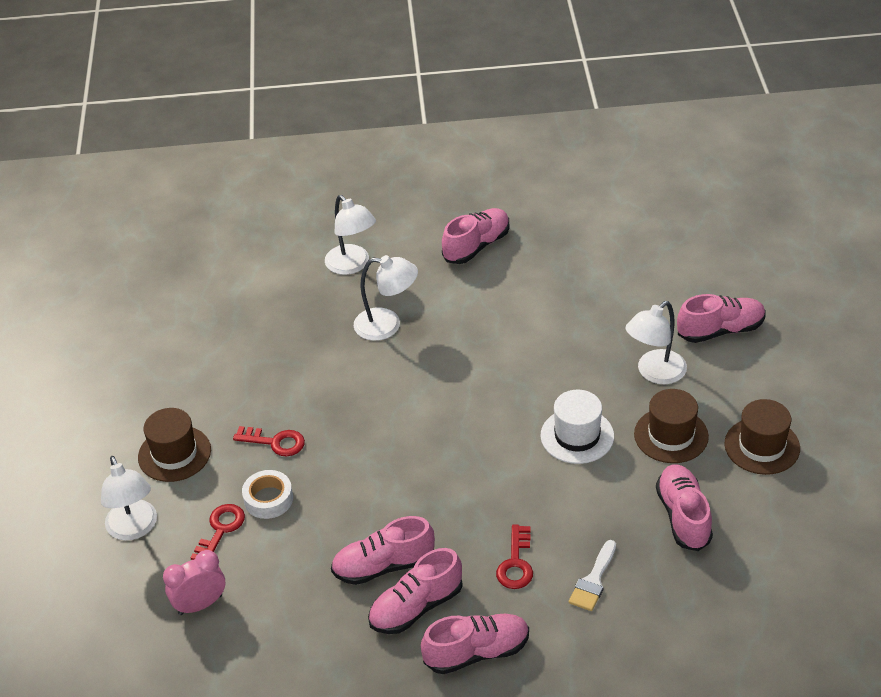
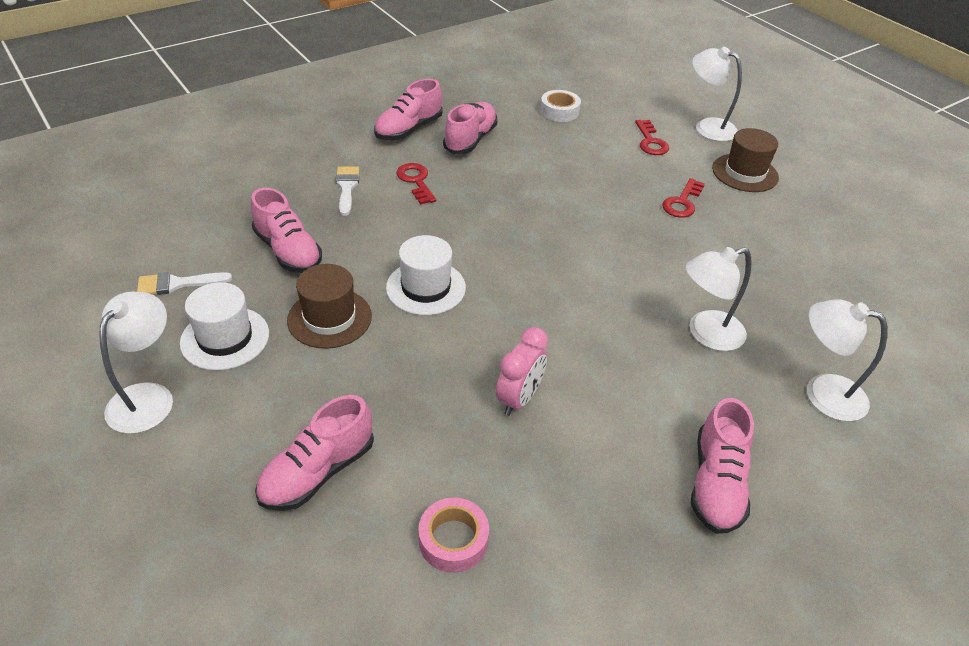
camera: 145 degrees right, 0 degrees up
(200, 604) = (614, 105): pink clock -> pink clock (519, 398)
(268, 499) = (640, 167): white tape -> white tape (559, 111)
(275, 442) = (682, 202): red key -> red key turned 45 degrees counterclockwise
(383, 566) = (514, 154): pink shoe -> none
(653, 271) = (453, 540): none -> pink tape
(655, 373) = (378, 381): white lamp -> white lamp (148, 397)
(762, 446) = (225, 338): brown hat -> white hat
(794, 514) = (177, 284): none -> white brush

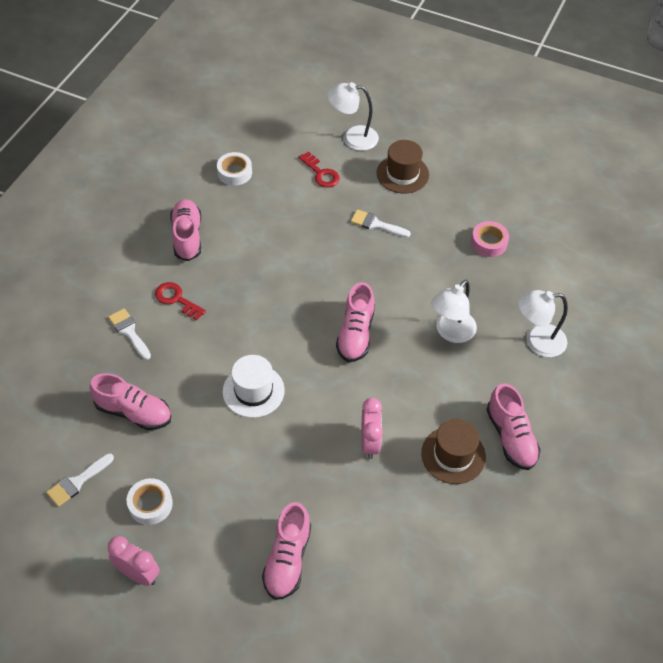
camera: 30 degrees left, 10 degrees up
(148, 397) = (138, 574): white lamp -> pink clock
(225, 338) = (150, 504): white hat -> white tape
(329, 318) = (208, 450): brown hat -> brown hat (453, 455)
(408, 130) = (132, 249): pink shoe -> pink shoe (355, 334)
(453, 540) = (394, 554): pink tape -> pink tape (489, 242)
(682, 202) = (376, 224): red key -> white brush

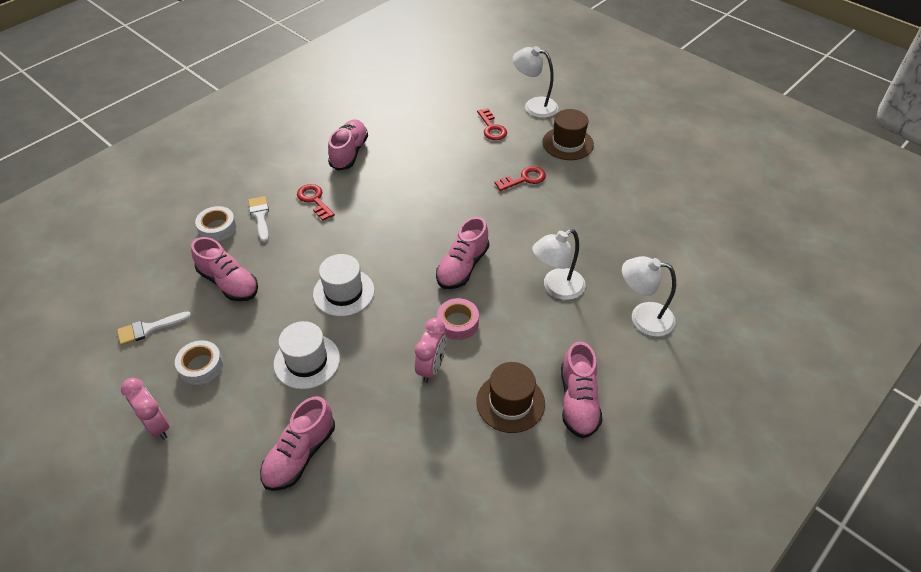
camera: 20 degrees right, 5 degrees down
(234, 172) = (415, 112): white tape -> white tape (217, 228)
(251, 470) = (307, 361): none -> white hat
(376, 224) = (524, 179): white brush -> red key
(489, 242) = (628, 218): pink tape -> pink tape (458, 323)

